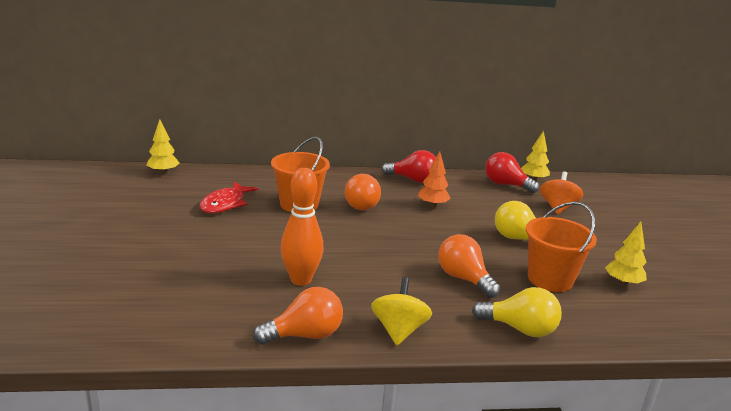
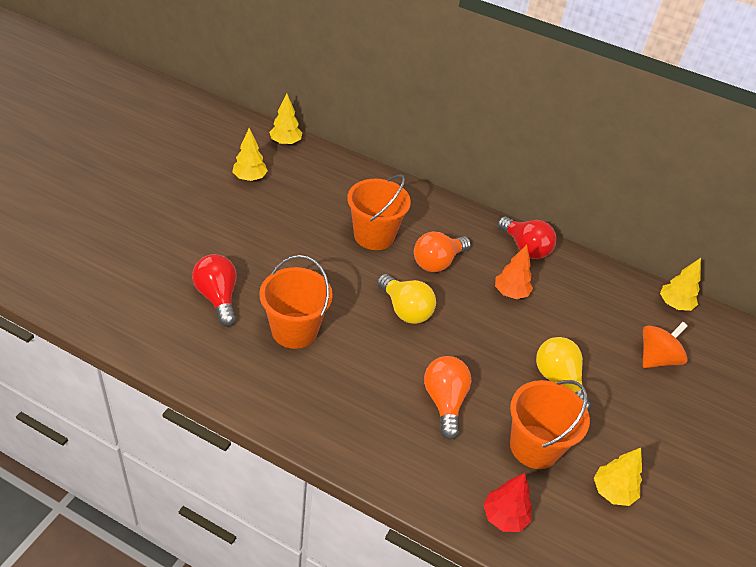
camera: 30 degrees right, 20 degrees up
(154, 200) = (250, 178): none -> yellow tree
(225, 204) = (307, 207): red fish -> none
(301, 280) = (294, 330): orange bowling pin -> orange bucket
(305, 335) = (246, 392): orange light bulb -> none
(399, 330) = (326, 428): yellow spinning top -> none
(505, 185) = (629, 298): red light bulb -> red light bulb (218, 297)
(520, 329) = (437, 486): yellow light bulb -> yellow light bulb (405, 310)
(583, 326) = (504, 517): none -> red tree

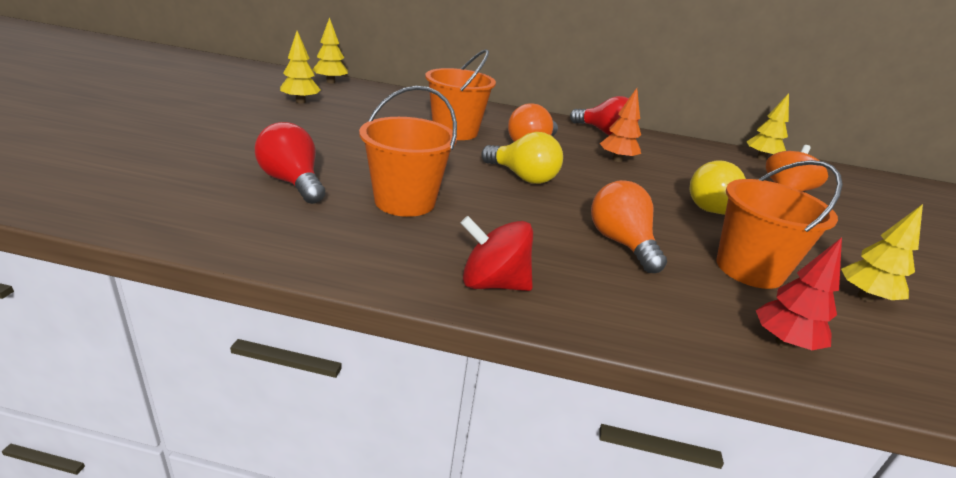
camera: 15 degrees left, 15 degrees down
(324, 426) = (493, 283): none -> red spinning top

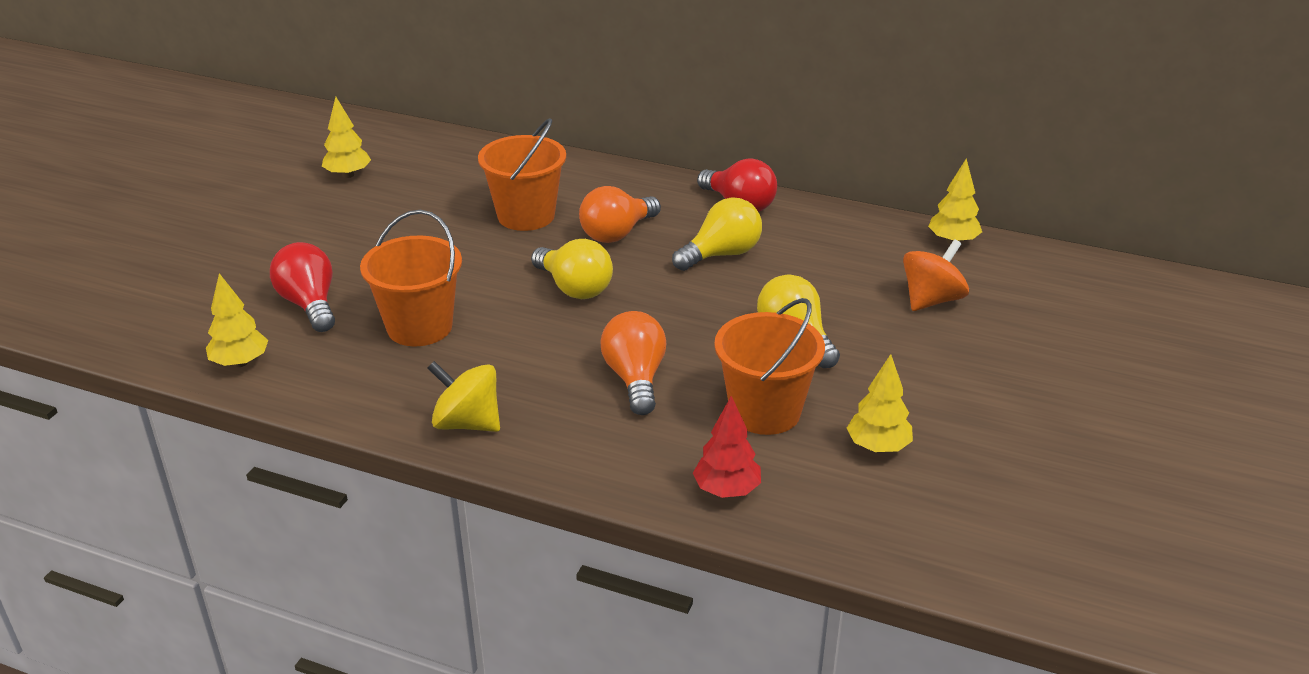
camera: 15 degrees right, 5 degrees up
(330, 82) = (396, 132): yellow tree -> yellow tree (240, 363)
(493, 283) = (467, 423): red spinning top -> yellow spinning top
(617, 160) = (721, 254): orange tree -> yellow light bulb

